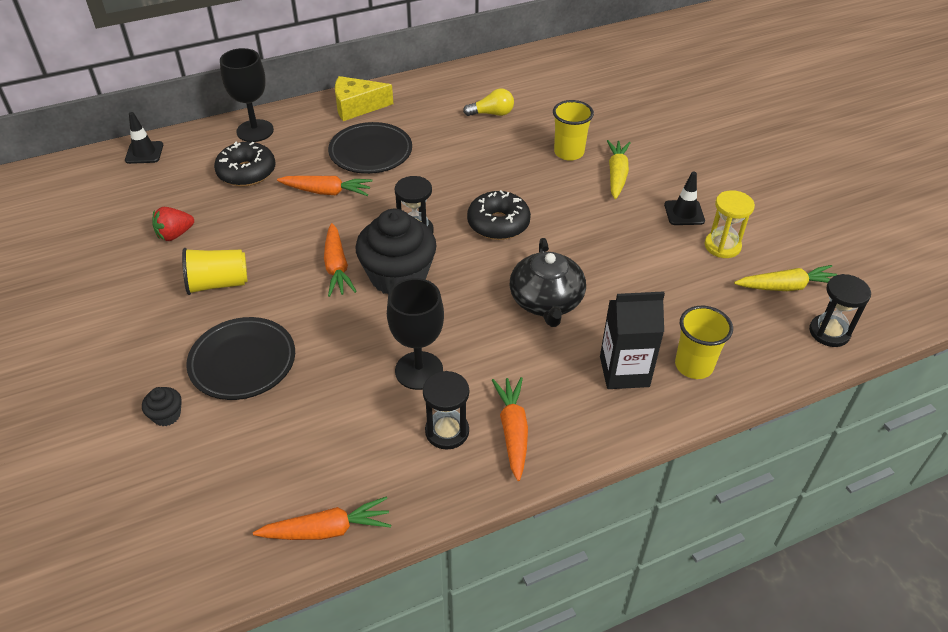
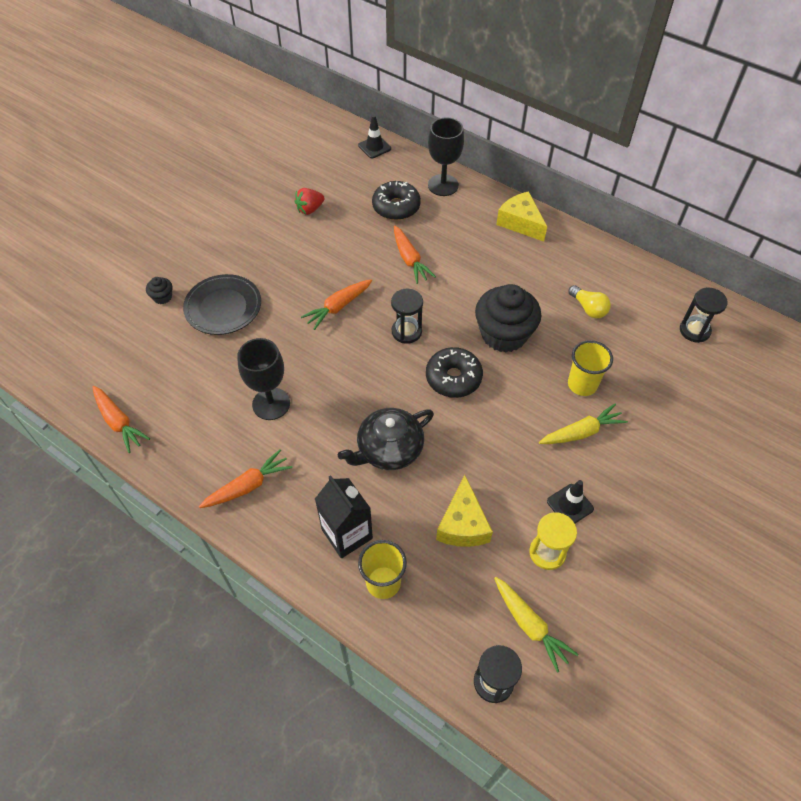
camera: 60 degrees right, 10 degrees up
(175, 234) = (310, 209): red strawberry -> red strawberry turned 60 degrees counterclockwise
(218, 284) = (281, 256): yellow cup -> none
(370, 152) = (473, 260): black plate -> none
(398, 276) = (352, 346): black cupcake -> black cupcake (504, 334)
(447, 431) = (227, 447): black hourglass -> black hourglass (694, 330)
(663, 285) = (463, 524): none -> yellow cheese

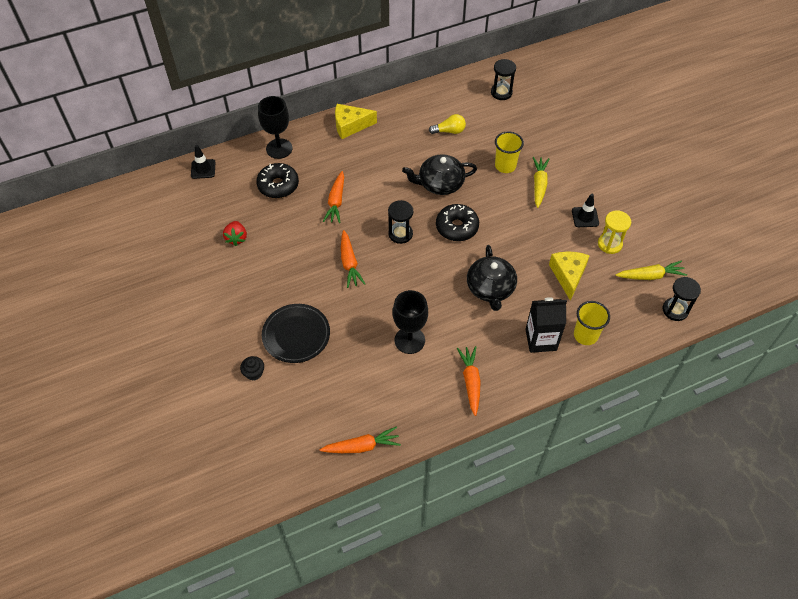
camera: 60 degrees left, 0 degrees up
(410, 259) = (336, 201): orange carrot -> orange carrot turned 90 degrees clockwise
(463, 524) = (568, 275): yellow cheese -> yellow cheese turned 120 degrees counterclockwise
(504, 334) = (440, 183): black cupcake -> black teapot

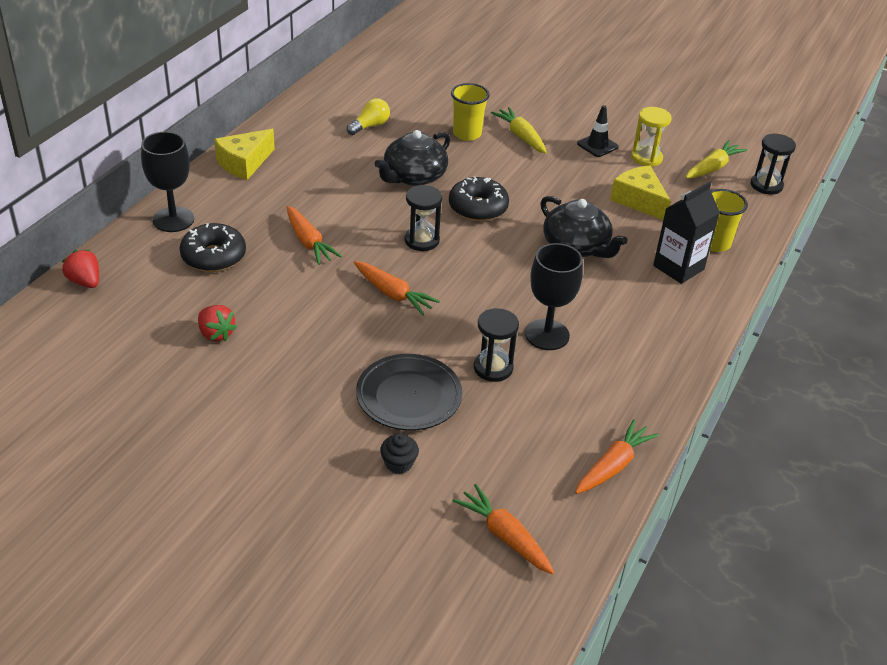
camera: 40 degrees left, 15 degrees down
(203, 169) = (85, 282): black traffic cone -> red strawberry
(470, 382) = (655, 340): orange carrot -> orange carrot (505, 536)
(501, 92) = (389, 73): black hourglass -> black hourglass (493, 368)

